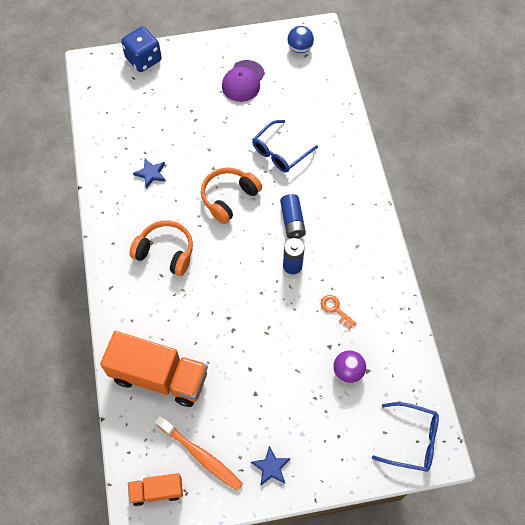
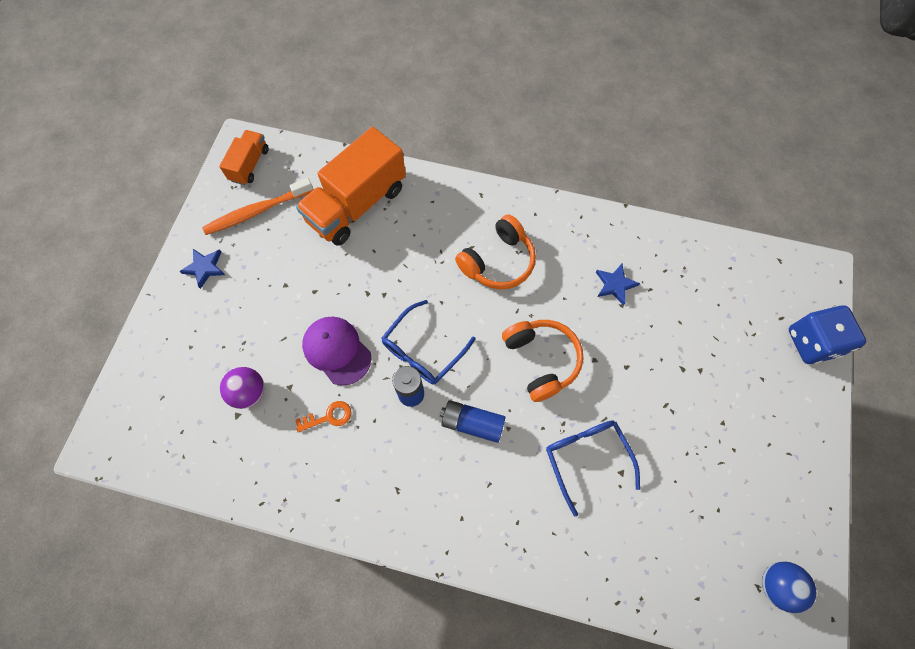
camera: 115 degrees right, 5 degrees up
(243, 81) = (732, 463): purple cap -> purple cap (337, 350)
(411, 440) = (135, 422): blue glasses -> blue glasses (423, 350)

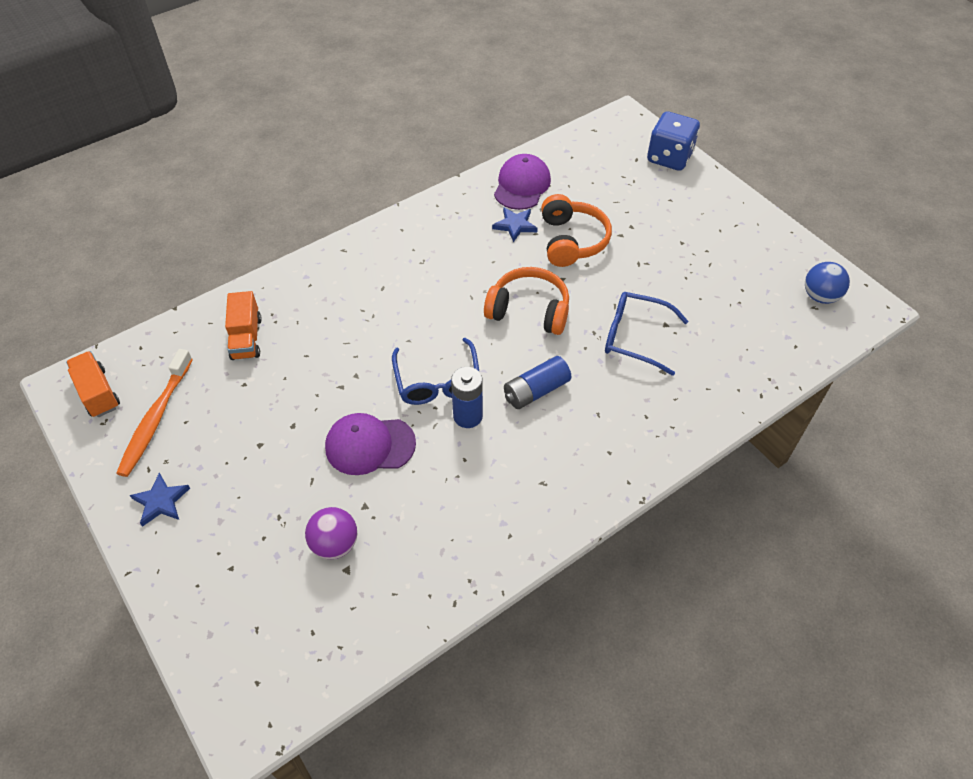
camera: 50 degrees left, 15 degrees down
(328, 417) = (426, 492): orange key -> none
(357, 204) = (246, 338): orange truck -> orange truck, size x0.51
(498, 262) = (416, 280): orange headphones -> orange headphones (572, 241)
(661, 256) = (522, 185): none -> purple cap

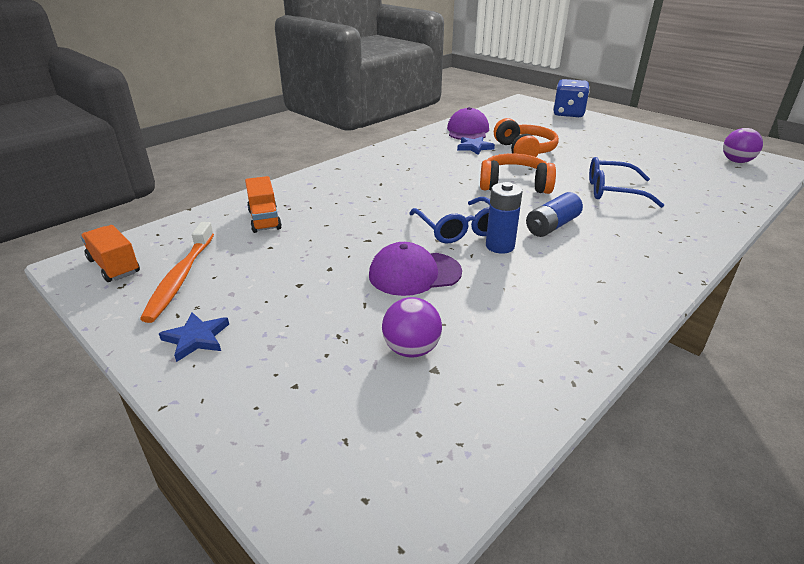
camera: 10 degrees left, 20 degrees down
(820, 296) = (736, 161): blue ball -> purple ball

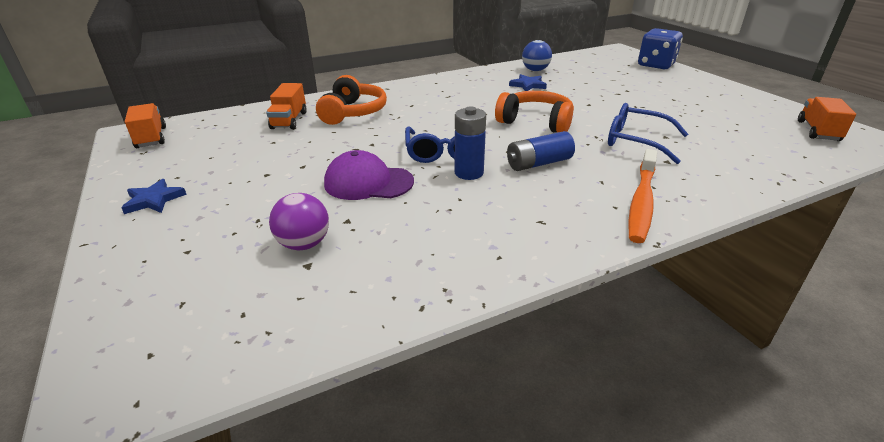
camera: 20 degrees right, 0 degrees up
(180, 278) = (187, 154): orange toothbrush -> orange toothbrush (642, 202)
(467, 131) = (535, 70): purple cap -> blue ball
(524, 151) = (575, 93): orange headphones -> orange headphones (353, 112)
(736, 161) = (818, 131): purple ball -> orange truck

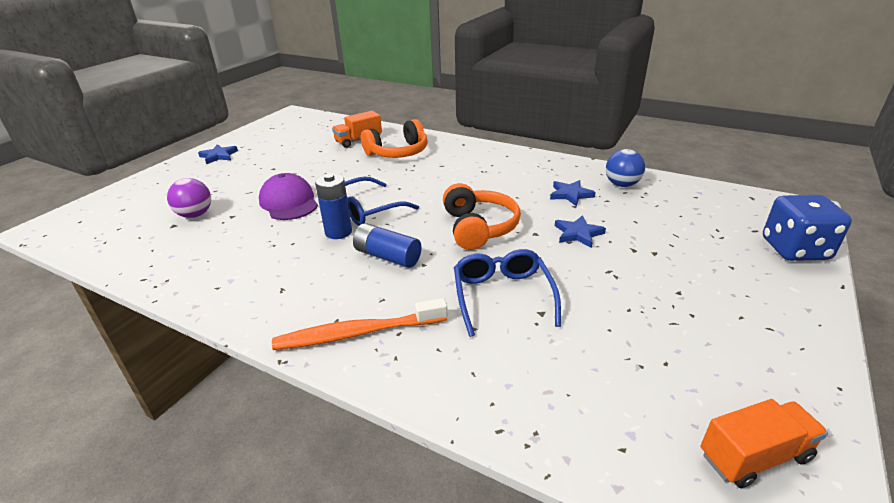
camera: 55 degrees right, 0 degrees up
(151, 138) = (291, 121): orange truck -> none
(582, 99) = (578, 233): none -> blue star

